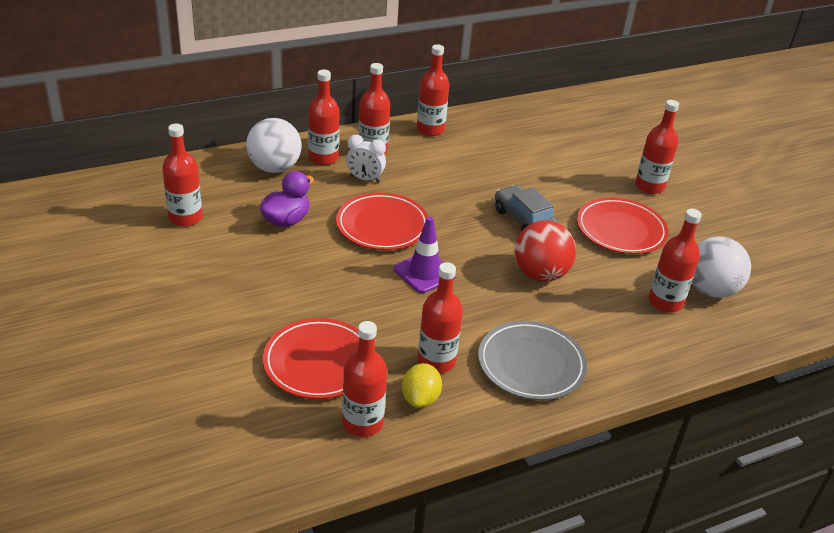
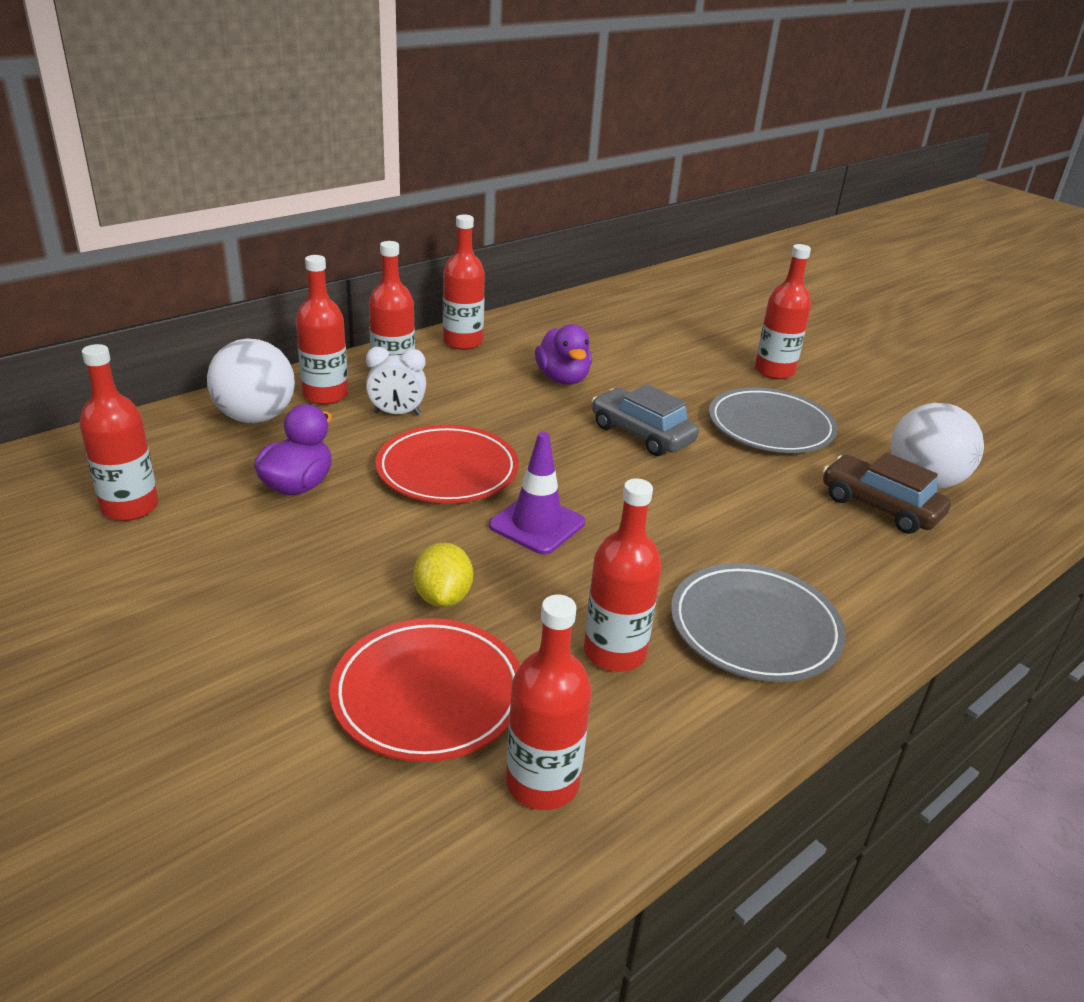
camera: 15 degrees left, 5 degrees down
(420, 398) = (618, 719): yellow lemon -> yellow lemon (443, 597)
(488, 169) = (563, 379): none -> purple duck
(540, 274) = (699, 499): red ball -> none
(621, 230) = (770, 427): red plate -> grey plate
(665, 302) = (880, 507): red bottle -> brown car

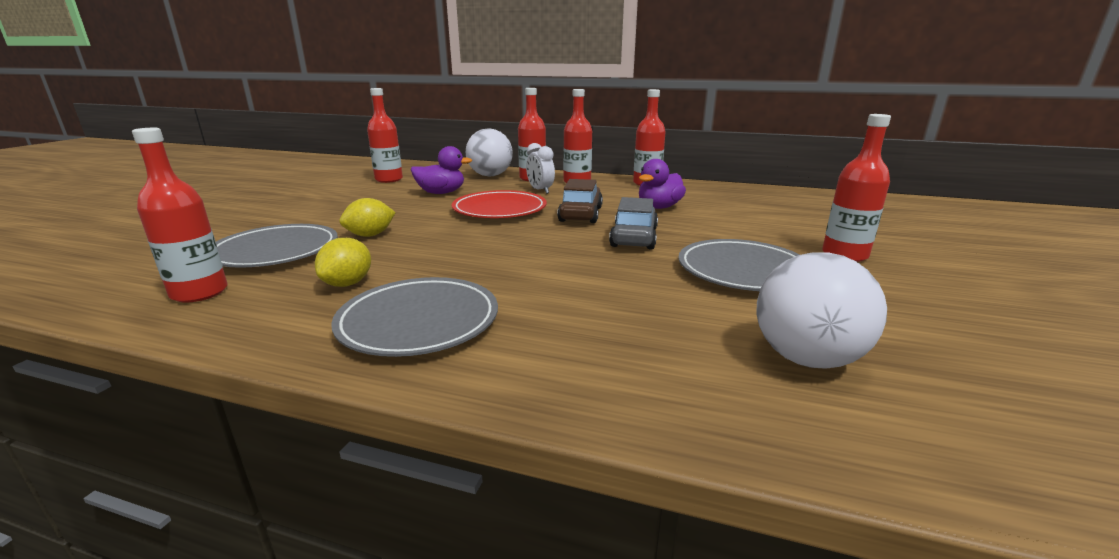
camera: 60 degrees right, 10 degrees down
(428, 694) = (275, 251): red plate -> grey plate
(537, 524) = (472, 237): purple traffic cone -> none
(614, 652) = (348, 283): red bottle -> yellow lemon
(880, 507) = (702, 342): brown car -> brown car (580, 214)

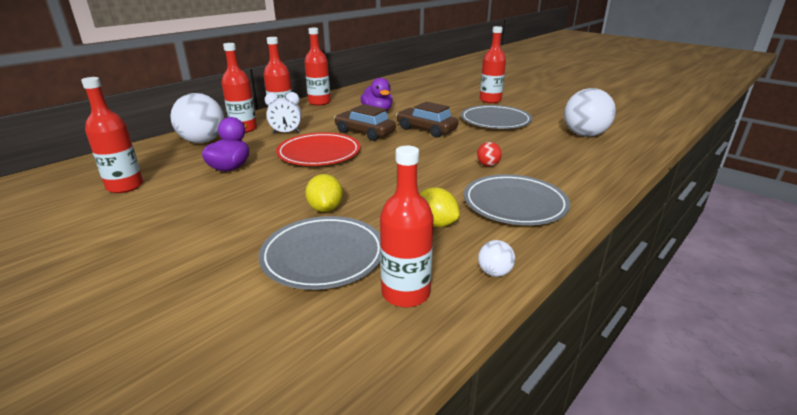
camera: 65 degrees left, 5 degrees up
(228, 330) = (494, 272): none -> white ball
(545, 288) = (488, 165): none -> red ball
(634, 237) = (426, 129): grey car -> brown car

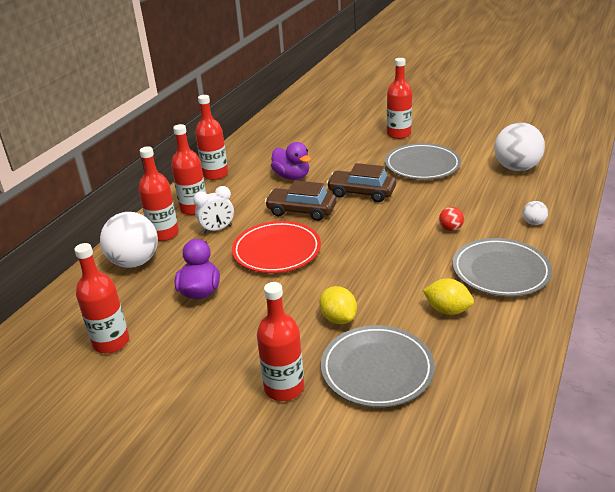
camera: 15 degrees left, 5 degrees up
(405, 293) = (469, 386): red bottle -> red bottle (284, 388)
(494, 272) = (524, 347): white ball -> white ball (533, 223)

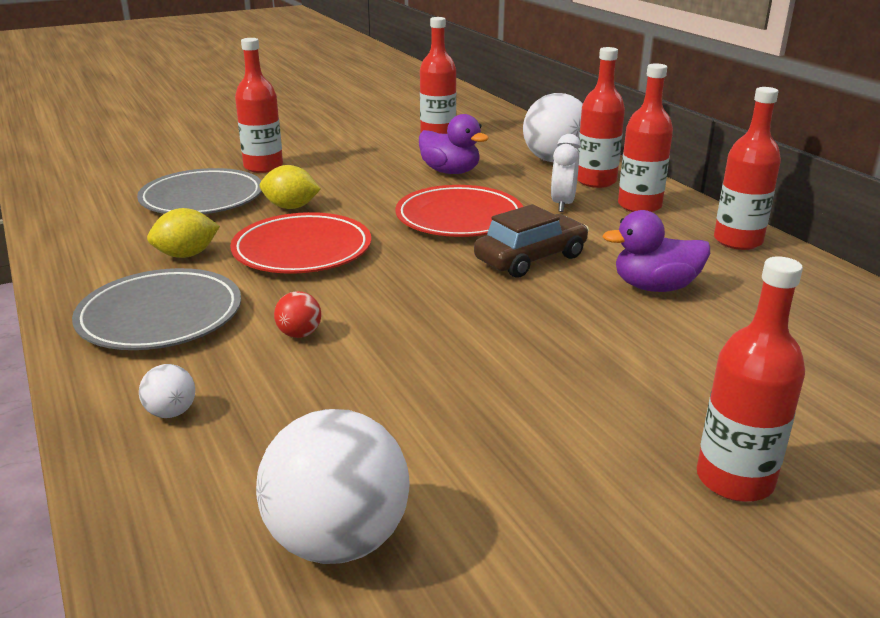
camera: 125 degrees right, 5 degrees down
(361, 193) = (515, 317): brown car -> none
(384, 276) = (302, 250): none -> red plate
(422, 165) = (529, 421): grey plate -> none

